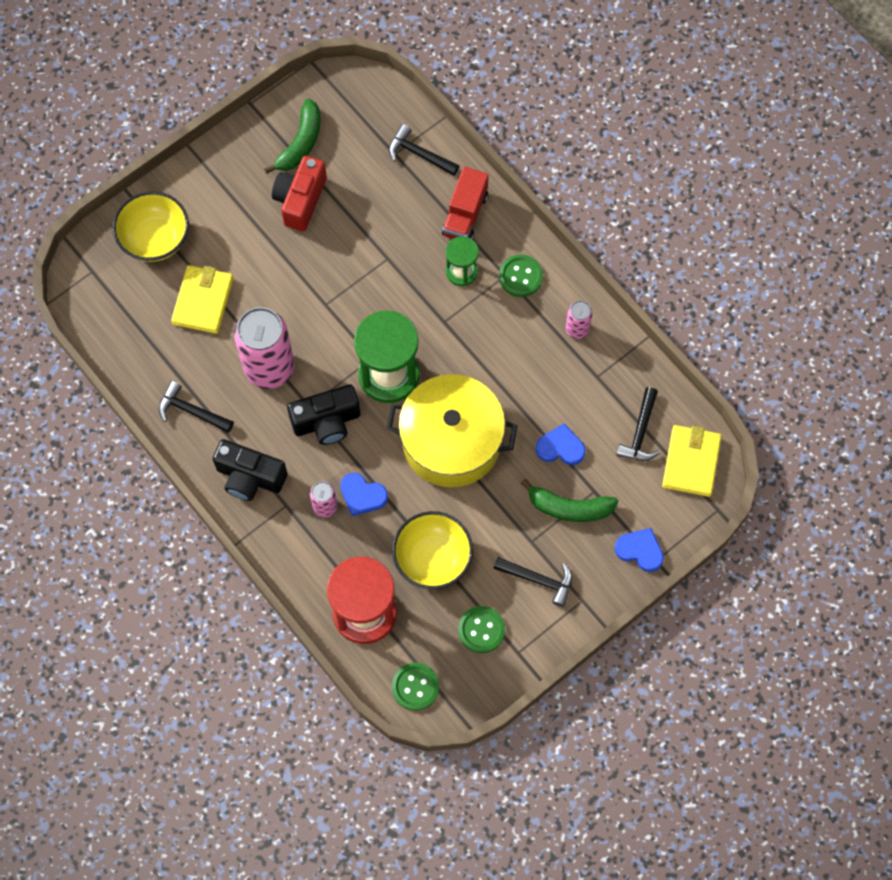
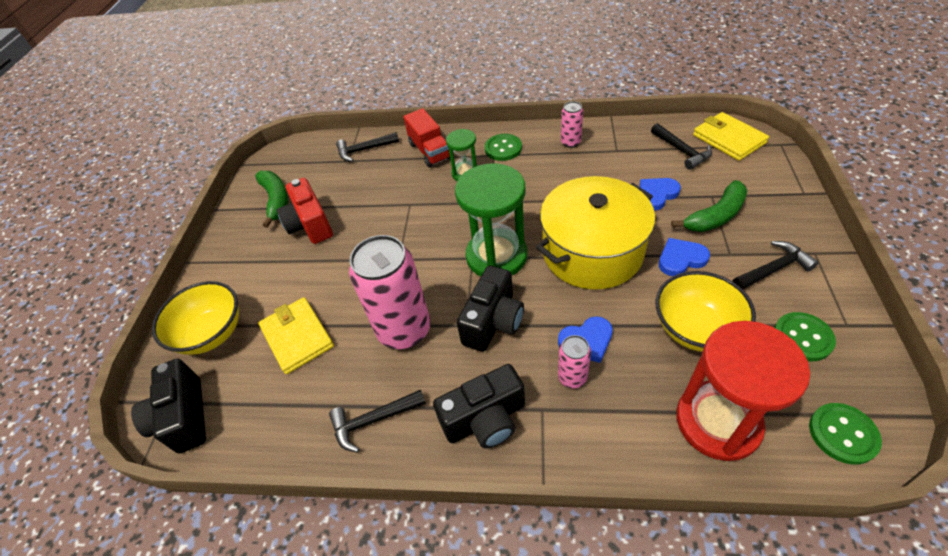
camera: 40 degrees left, 20 degrees down
(93, 292) = (184, 417): none -> black camera
(640, 550) = (788, 197): blue heart -> blue heart (681, 259)

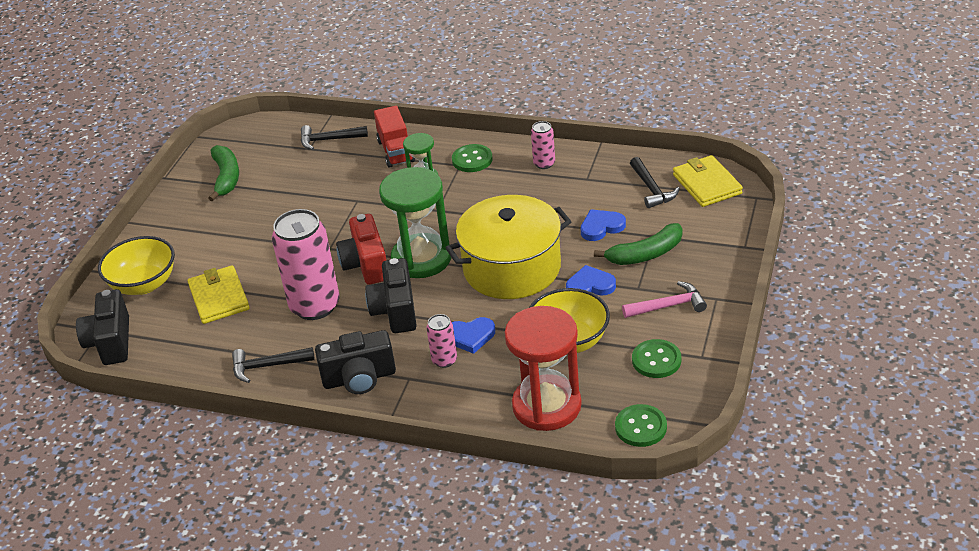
camera: 10 degrees right, 10 degrees down
(310, 225) = (254, 205): red camera -> red camera (366, 264)
(493, 322) = (395, 311): black camera -> black camera turned 135 degrees clockwise
(773, 269) = (668, 306): black hammer -> pink hammer

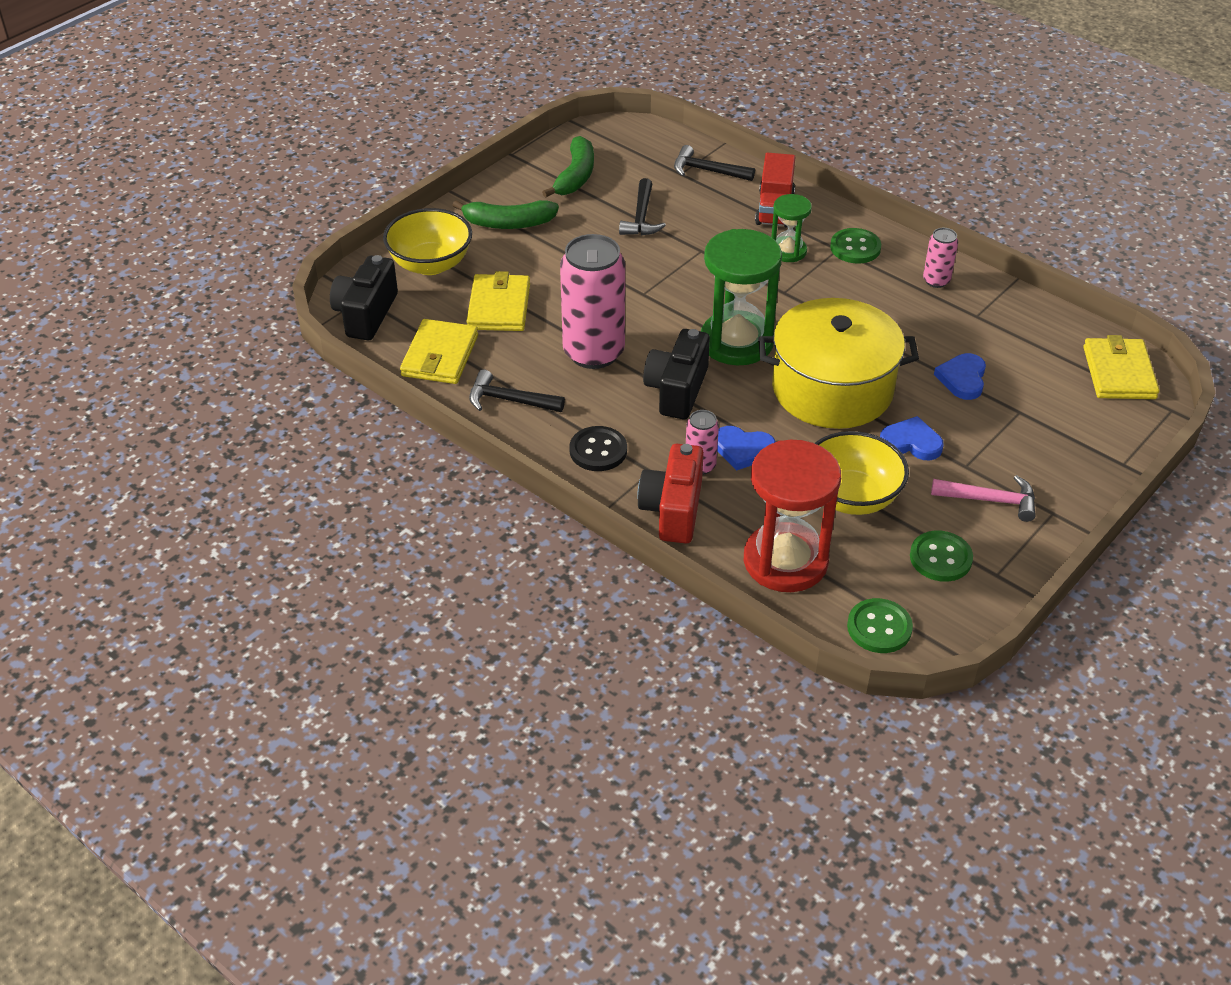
camera: 20 degrees right, 5 degrees up
(191, 352) = (440, 356): none -> yellow wallet
(359, 378) = (598, 450): black camera -> black button
(366, 264) = (673, 326): red camera -> red camera (673, 510)
(601, 227) = (962, 379): blue heart -> blue heart turned 75 degrees counterclockwise
(645, 254) = (997, 429): green banana -> green banana (508, 223)
(651, 189) = (1048, 355): black hammer -> black hammer (641, 217)

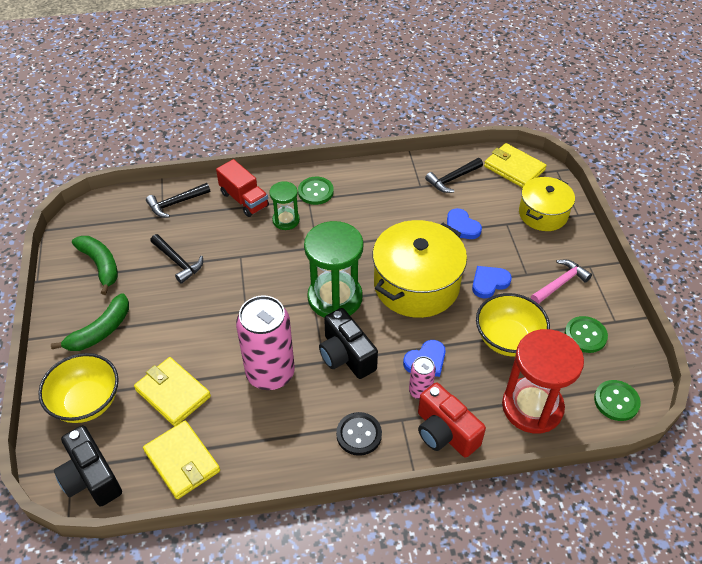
camera: 50 degrees left, 5 degrees up
(509, 400) = (266, 451): black hammer -> black hammer (452, 179)
(936, 281) = (377, 181): pink can -> none
(1080, 433) = (543, 214): none -> yellow pot

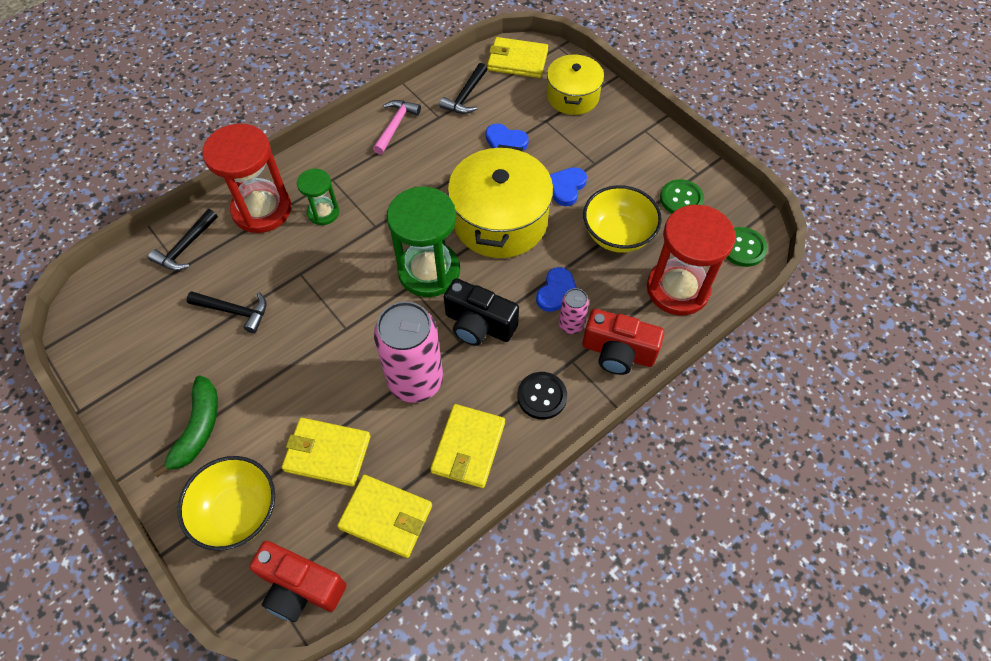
camera: 30 degrees left, 10 degrees up
(91, 477) = (300, 587): black camera -> red camera
(100, 265) = (145, 356): green banana -> none
(244, 199) = (262, 210): red truck -> red hourglass
(276, 443) = (468, 447): none -> yellow wallet
(315, 192) = (334, 168): green button -> none
(560, 283) = (630, 159): pink hammer -> pink hammer (395, 126)

